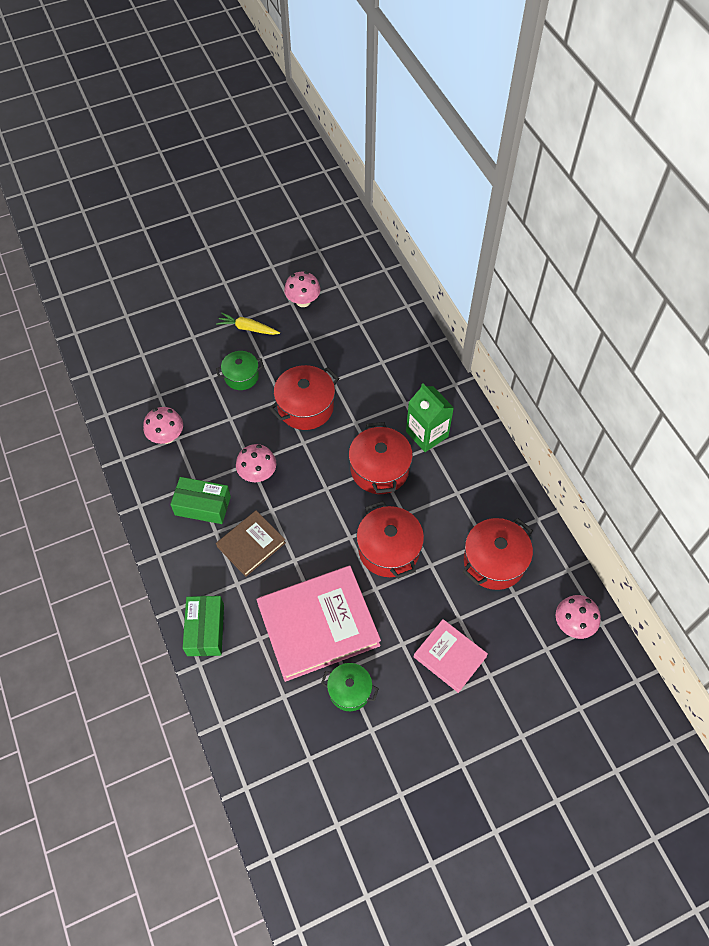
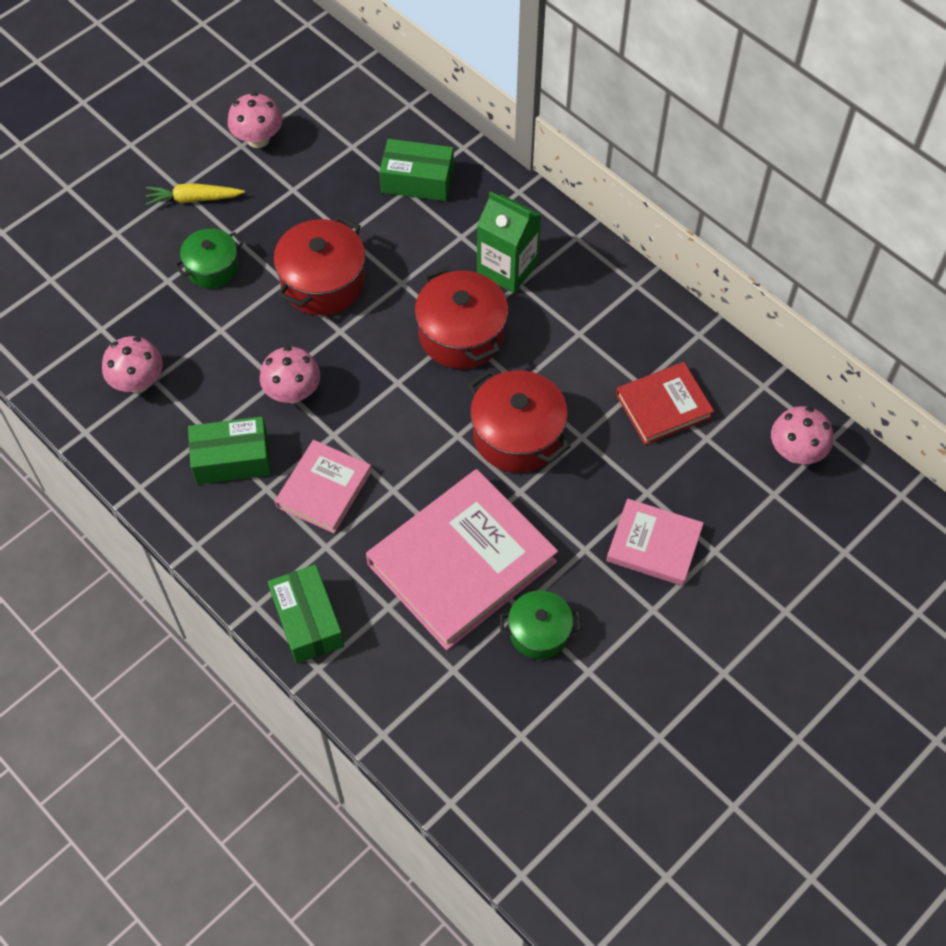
camera: 20 degrees left, 0 degrees up
(251, 544) = (324, 489): brown book -> pink book
(392, 357) = (417, 180): none -> green box
(494, 561) = (663, 406): red pot -> red book

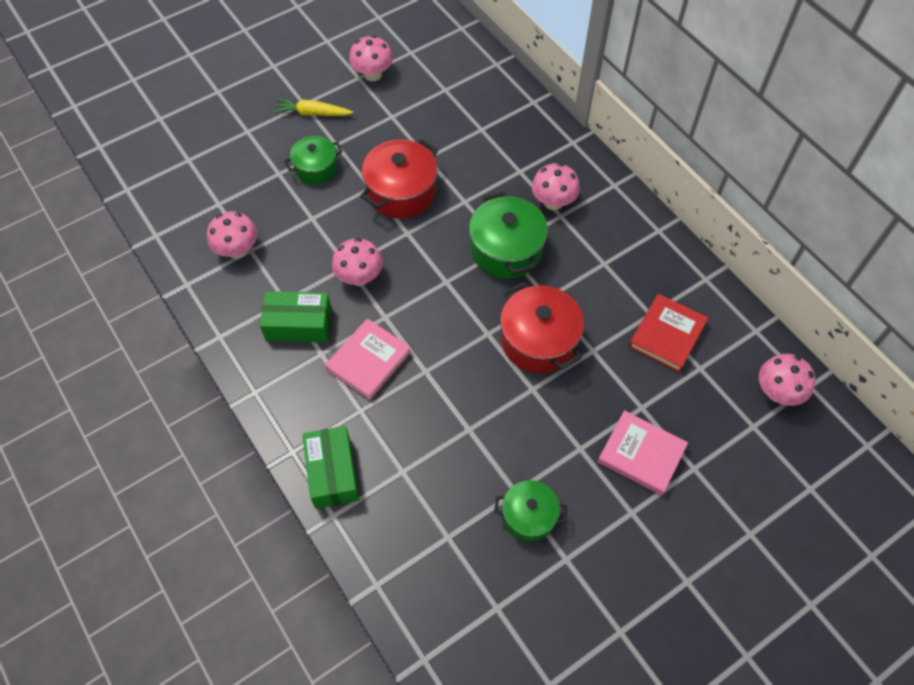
camera: 10 degrees right, 0 degrees up
(417, 180) = (492, 123): green box -> none
(461, 334) = (506, 250): red pot -> green pot
(462, 563) = (472, 443): pink book -> none
(507, 268) = (553, 202): green carton -> pink mushroom
(663, 406) = (667, 335): red book -> red book turned 45 degrees counterclockwise

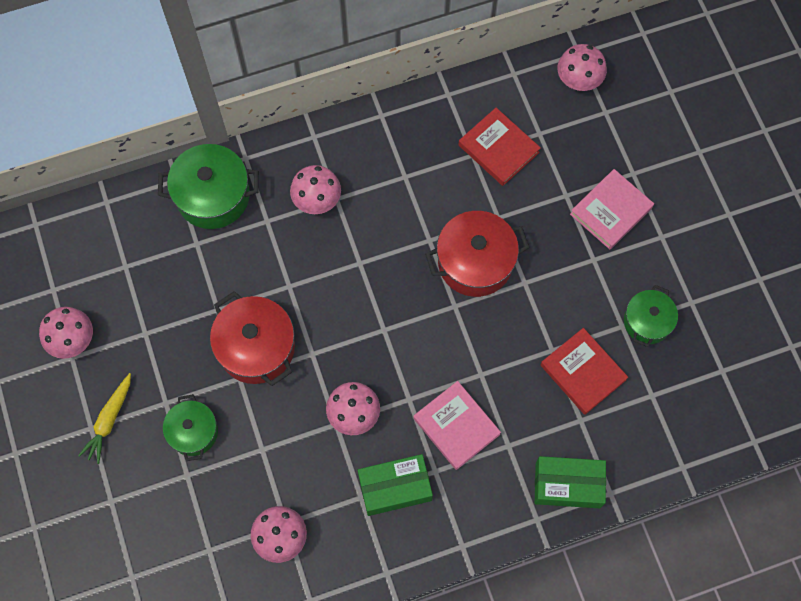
camera: 75 degrees left, 10 degrees up
(299, 324) = (395, 488): green box -> green box turned 60 degrees clockwise
(454, 463) = (583, 372): none -> red book
(506, 250) = (363, 262): green pot -> green pot (213, 196)

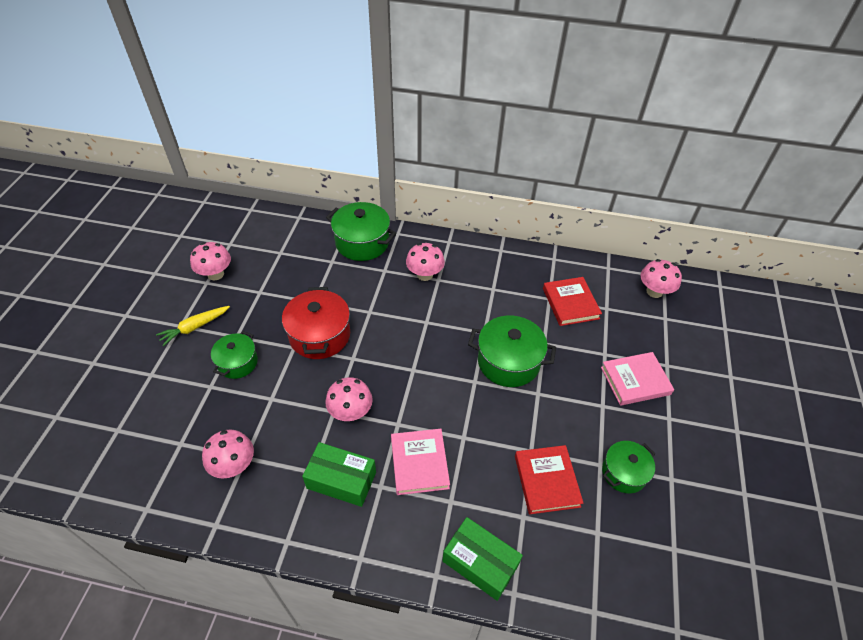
camera: 30 degrees right, 20 degrees down
(475, 262) = (508, 362): red pot -> green pot

